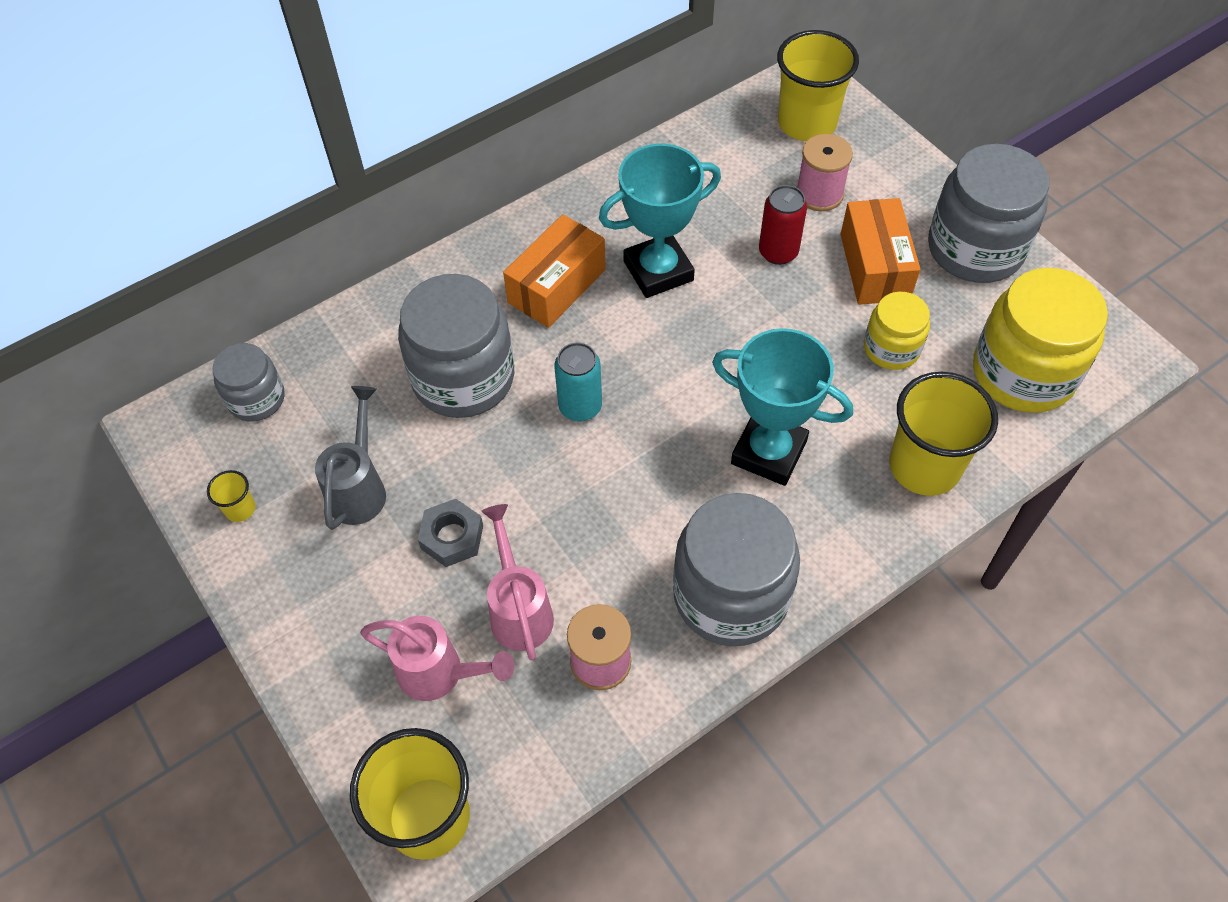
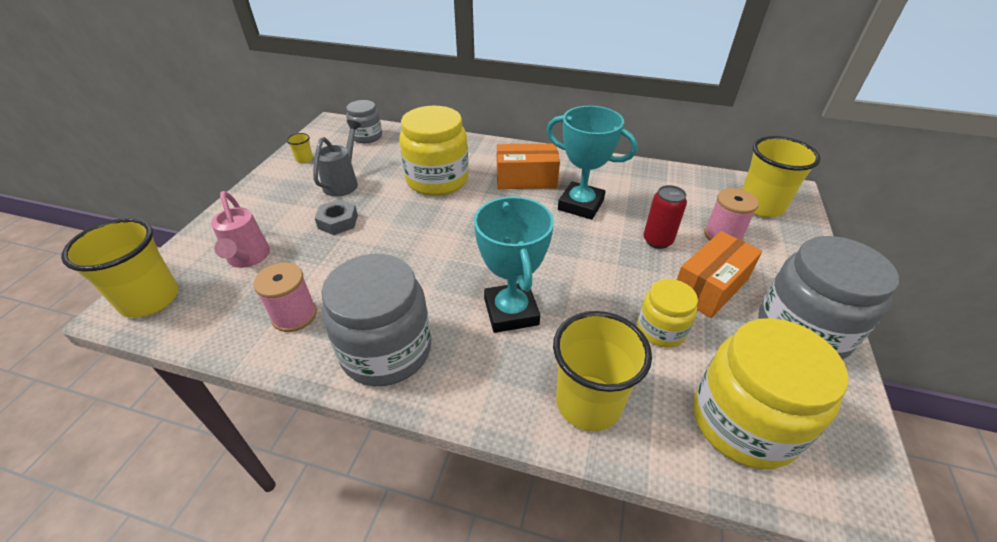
camera: 50 degrees right, 15 degrees down
(360, 487) = (344, 182): grey watering can -> grey watering can turned 45 degrees counterclockwise
(463, 378) = (437, 180): grey jar -> yellow jar
(519, 609) = (309, 266): pink watering can -> none
(580, 407) = (461, 222): turquoise can -> none

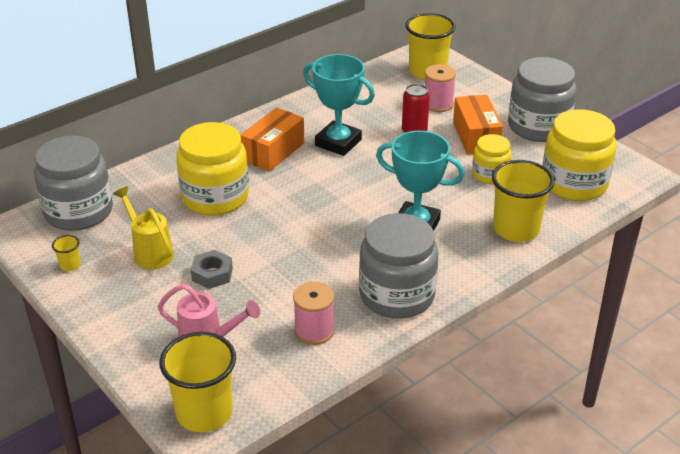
camera: 55 degrees left, 5 degrees down
(344, 182) = (149, 252): grey watering can -> yellow watering can
(367, 136) = (78, 211): grey jar -> grey jar, size x1.79
(580, 205) = (338, 142): turquoise trophy -> turquoise trophy turned 60 degrees clockwise

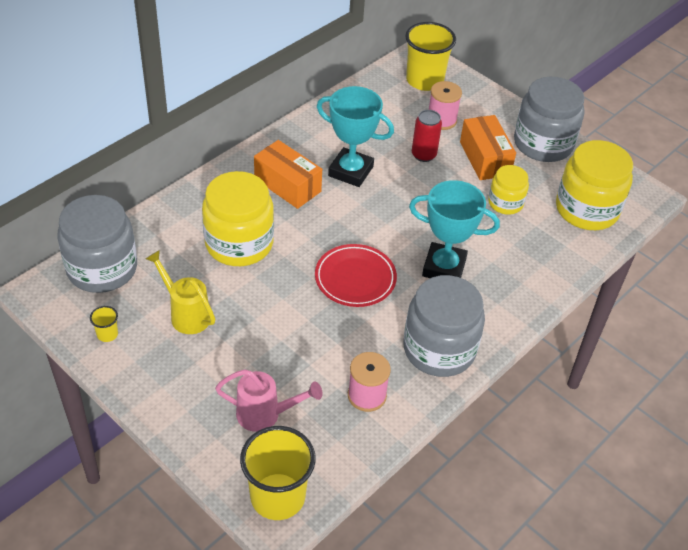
camera: 10 degrees left, 10 degrees up
(212, 274) = (254, 336): grey nut -> none
(273, 151) = (287, 185): orange box -> orange box turned 75 degrees counterclockwise
(323, 231) = (355, 278): none -> red plate
(516, 229) = (540, 266): yellow cup -> none

